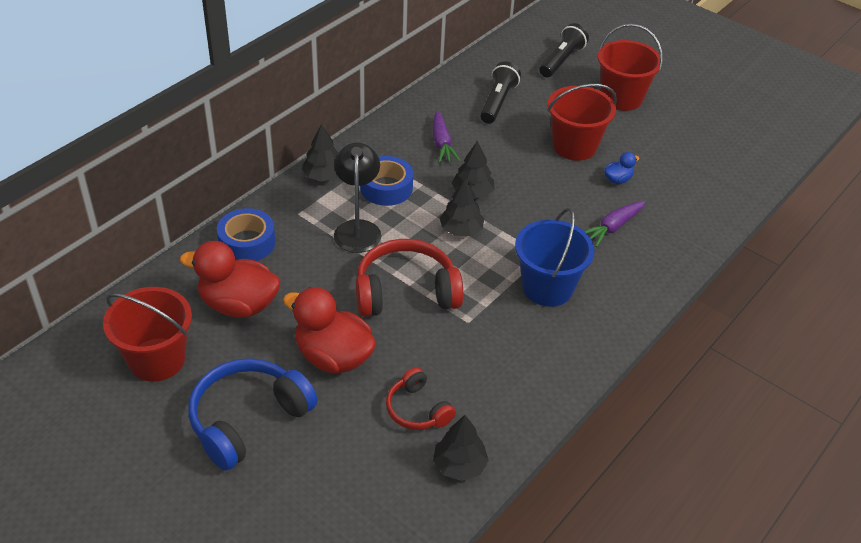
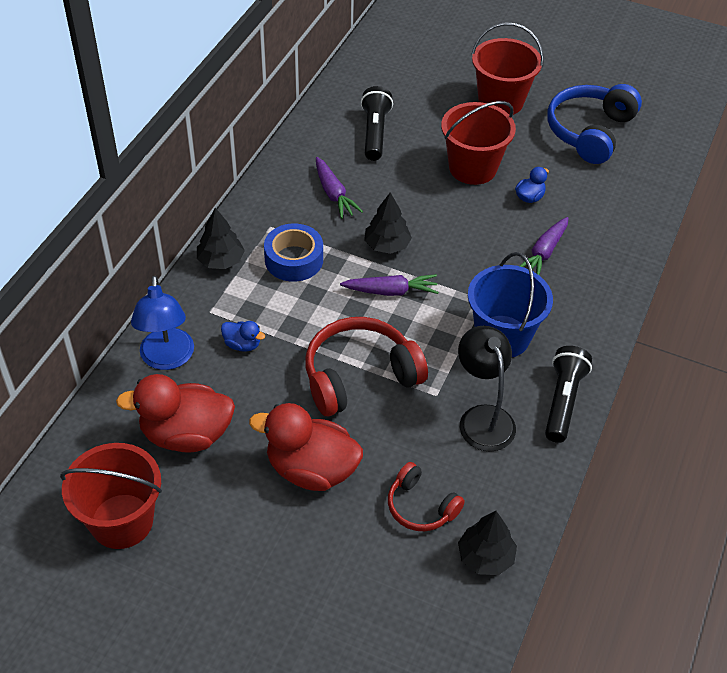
camera: 15 degrees left, 5 degrees up
(247, 242) = (167, 359): blue tape -> blue lamp
(248, 420) = (249, 565): blue headphones -> blue headphones (590, 132)
(315, 245) = (242, 344): none -> blue duck
(357, 229) = (281, 315): black lamp -> black lamp (482, 418)
(461, 230) = (390, 291): black tree -> purple carrot
(562, 60) = (424, 69): black flashlight -> black flashlight (563, 401)

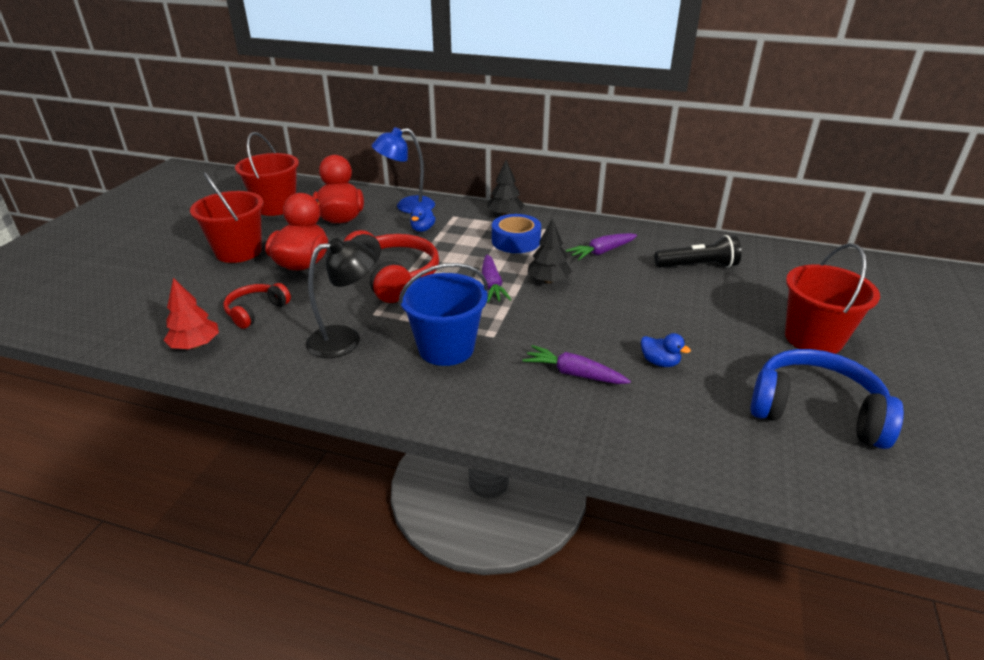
camera: 85 degrees right, 15 degrees down
(472, 168) = (684, 323): red bucket -> red bucket (238, 251)
(485, 557) = (195, 345): black tree -> red tree
(563, 401) = (363, 389): black flashlight -> none

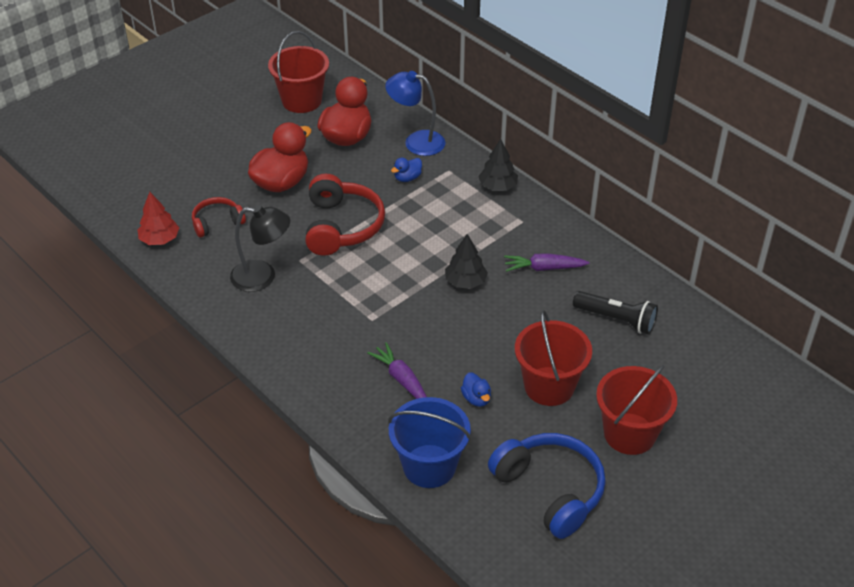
camera: 30 degrees right, 10 degrees up
(238, 251) = (240, 149): red bucket -> red bucket (549, 386)
(446, 348) = (328, 316): blue bucket -> blue bucket (429, 466)
(492, 285) = (413, 268): purple carrot -> none
(516, 241) = (478, 224): blue tape -> none

